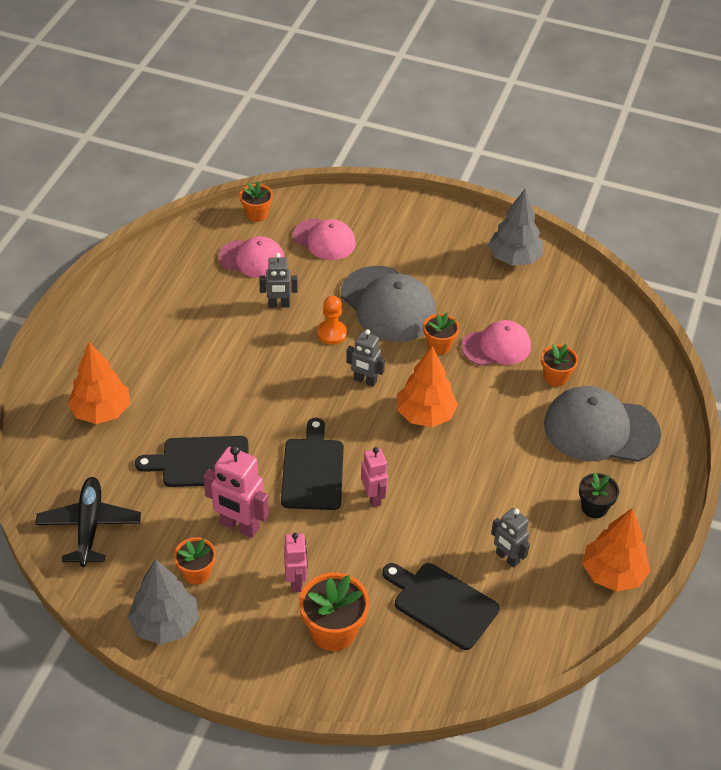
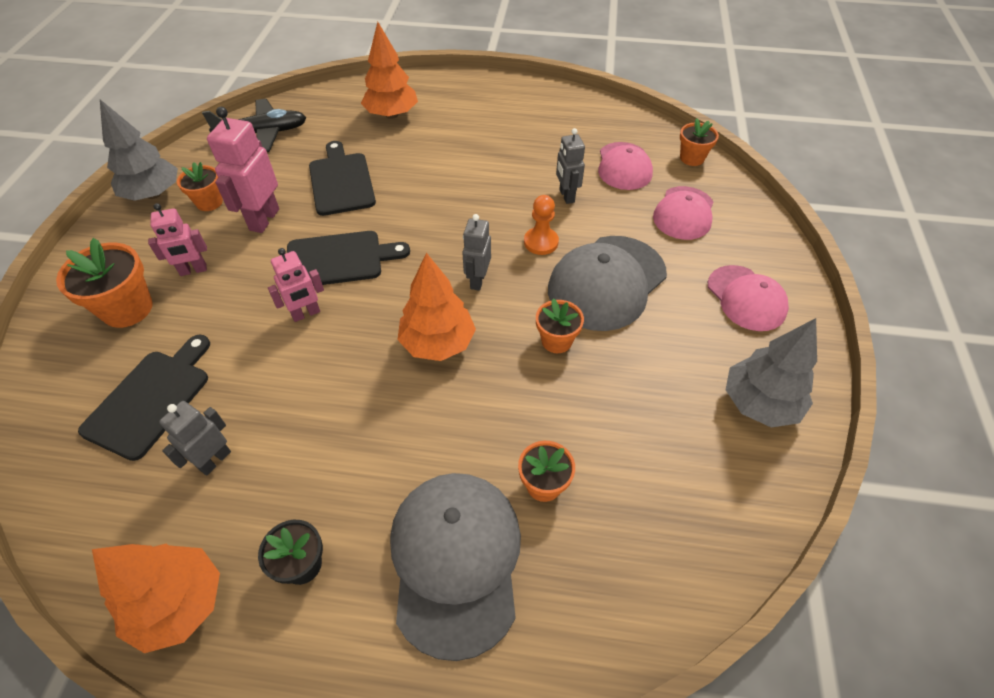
camera: 80 degrees right, 5 degrees up
(496, 346) = (578, 403): pink cap -> pink cap (746, 298)

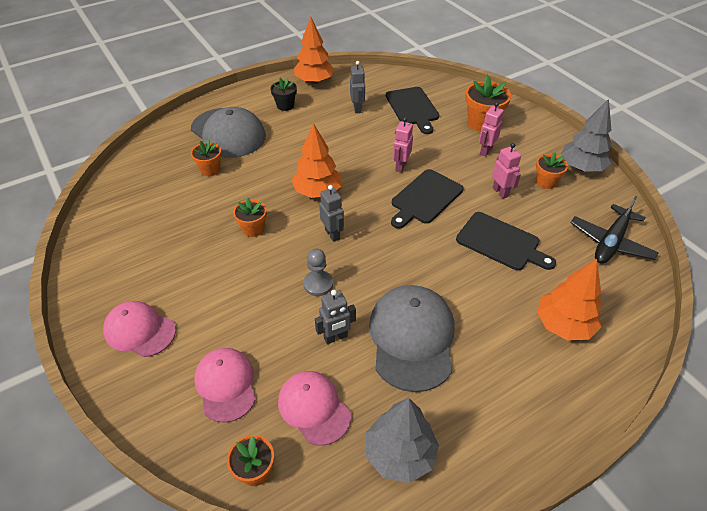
camera: 140 degrees right, 5 degrees down
(264, 219) = (500, 192): pink robot -> pink robot, size x0.64
(541, 242) = (318, 284): orange pawn -> grey pawn
(566, 196) = (336, 337): grey robot -> grey robot turned 120 degrees clockwise
(606, 282) = (249, 282): grey cap -> grey cap (412, 338)
(759, 403) = (109, 262): grey tree -> grey tree (400, 454)

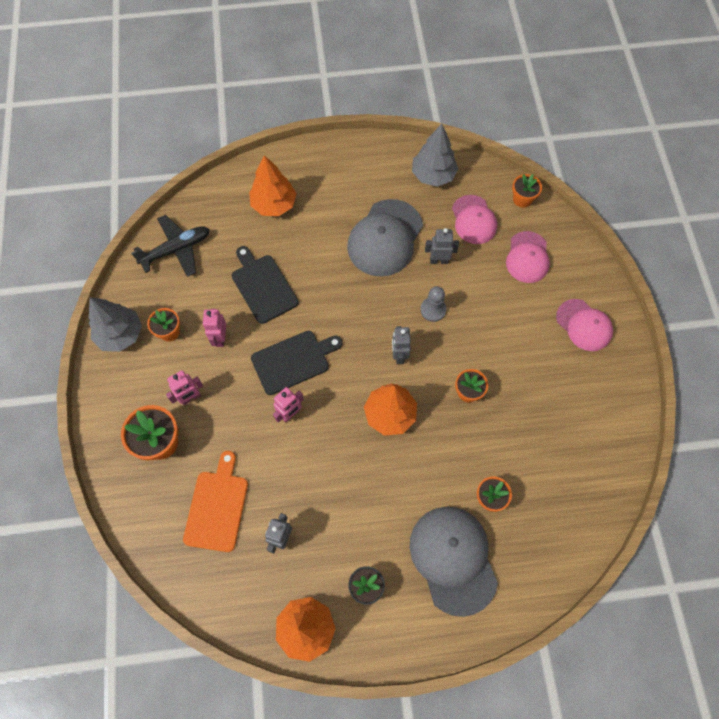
camera: 155 degrees left, 20 degrees up
(413, 108) = (217, 507): black cutting board -> orange cutting board

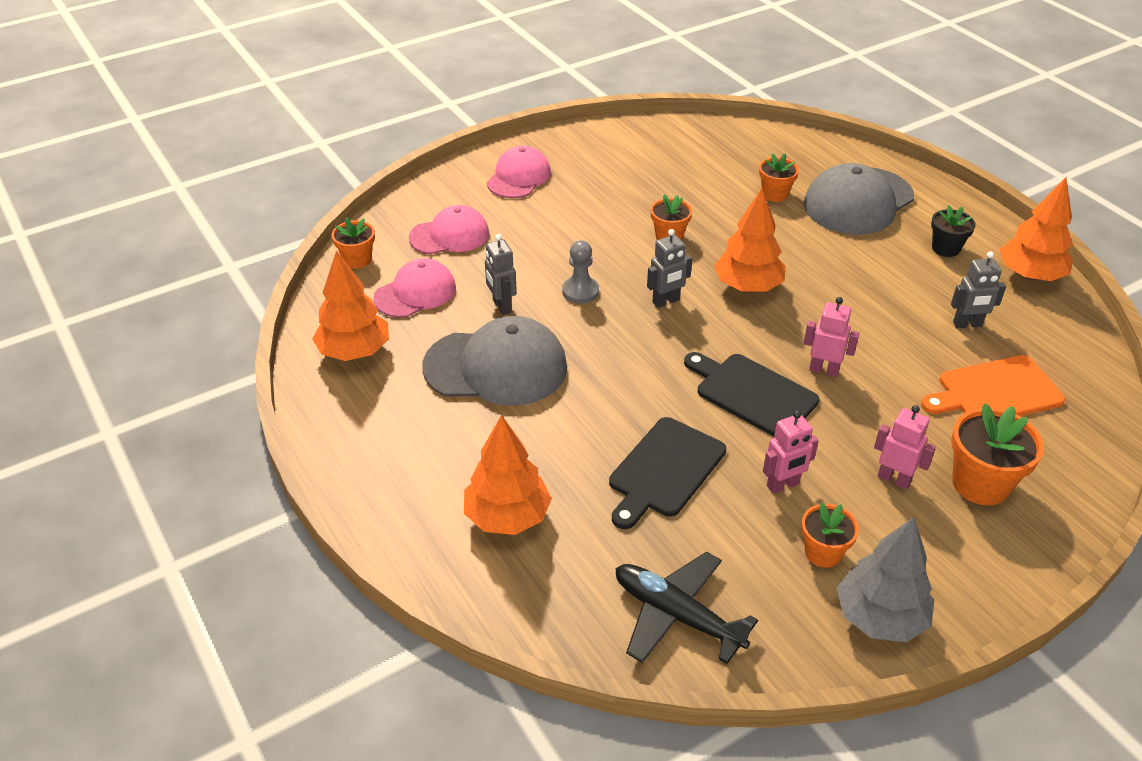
camera: 115 degrees left, 25 degrees down
(433, 175) = (354, 352): grey tree -> orange tree

